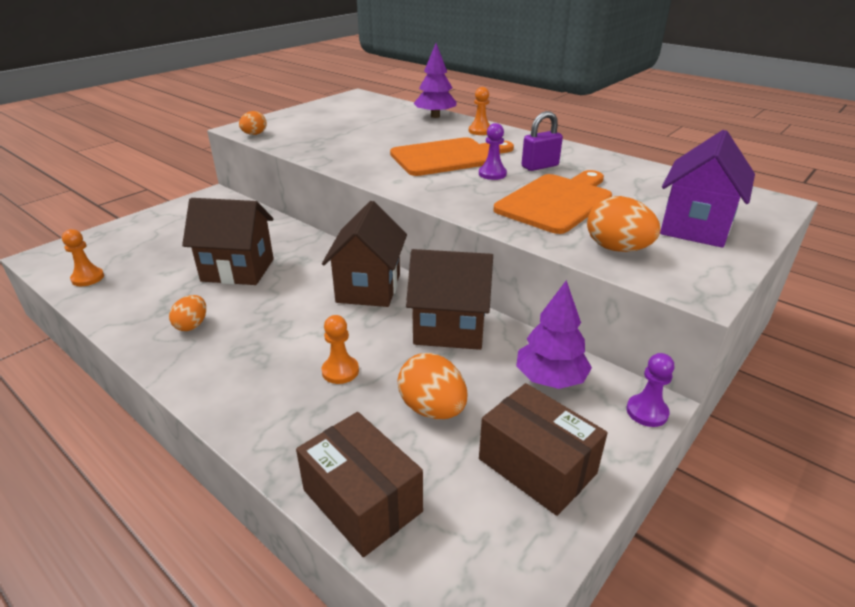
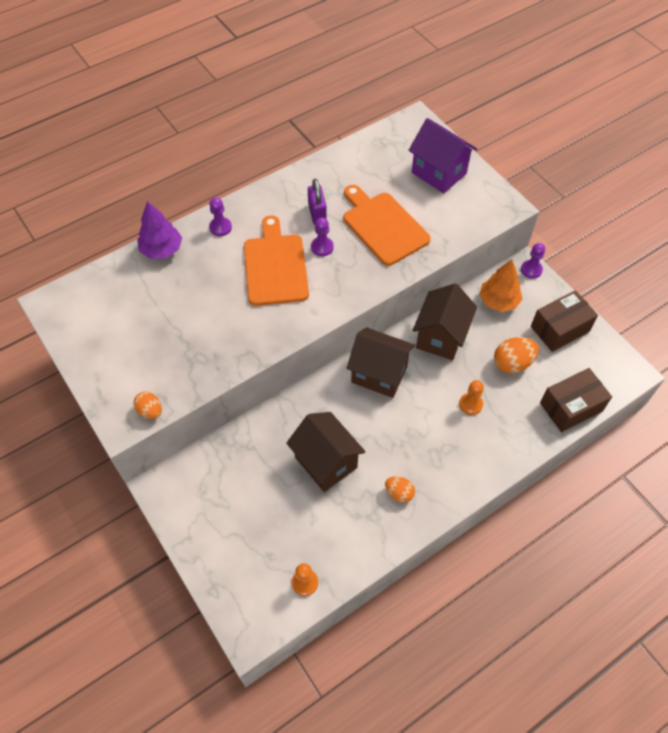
camera: 75 degrees left, 25 degrees up
(238, 270) = (326, 462): brown house -> brown house turned 60 degrees counterclockwise
(480, 131) = (220, 227): orange pawn -> purple pawn
(550, 379) = (498, 301): purple tree -> orange tree
(617, 249) = (456, 221): orange egg -> none

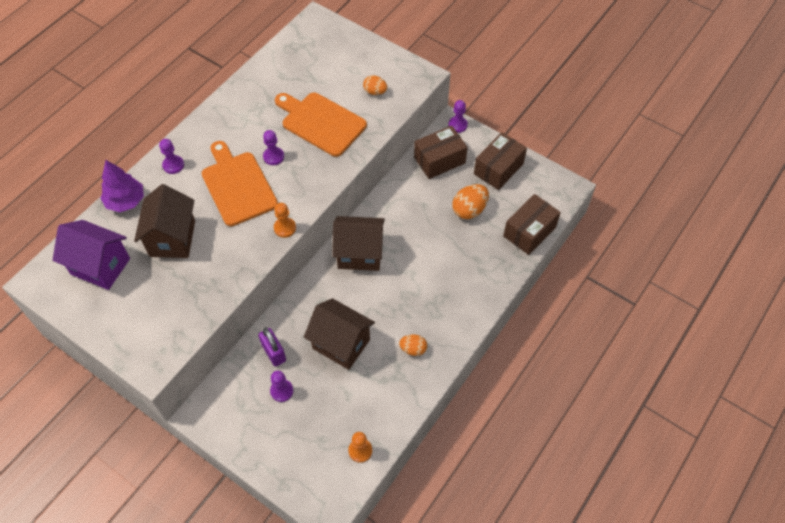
camera: 20 degrees left, 0 degrees up
(150, 411) = (173, 348): orange egg -> orange egg (375, 92)
(248, 491) = (281, 391): none -> purple pawn
(317, 213) = (258, 128): purple padlock -> purple padlock (274, 353)
(438, 173) = (353, 62): purple house -> purple house (100, 266)
(441, 337) = (401, 205): brown house -> brown house (172, 238)
(470, 404) = (446, 255): orange pawn -> orange pawn (285, 228)
(498, 301) = (439, 160): orange tree -> brown box

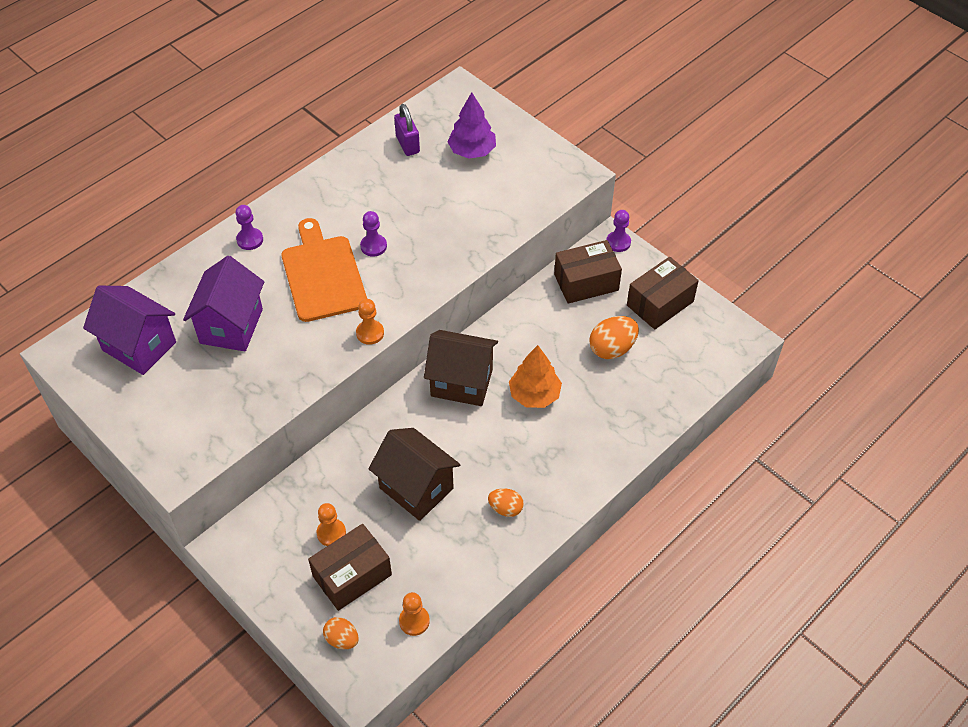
camera: 10 degrees right, 5 degrees down
(125, 201) = (184, 274): purple tree -> purple tree (472, 151)
(172, 238) = (231, 326): brown house -> purple house
(274, 353) = (331, 486): purple padlock -> purple padlock (407, 144)
(281, 391) = (331, 533): purple pawn -> orange pawn
(321, 123) = (440, 213): orange cutting board -> none
(375, 92) = (515, 185): orange egg -> orange egg (342, 639)
(417, 255) = (534, 395): none -> orange tree
(529, 231) = (684, 386): brown box -> brown box (352, 575)

